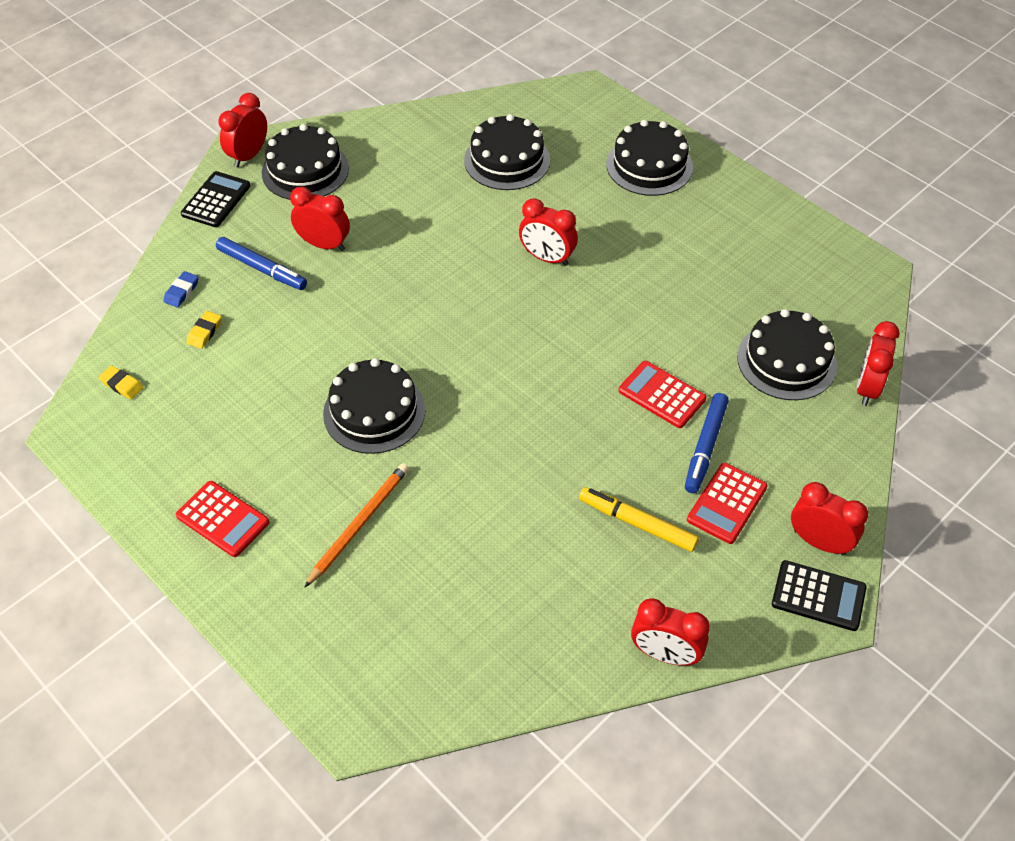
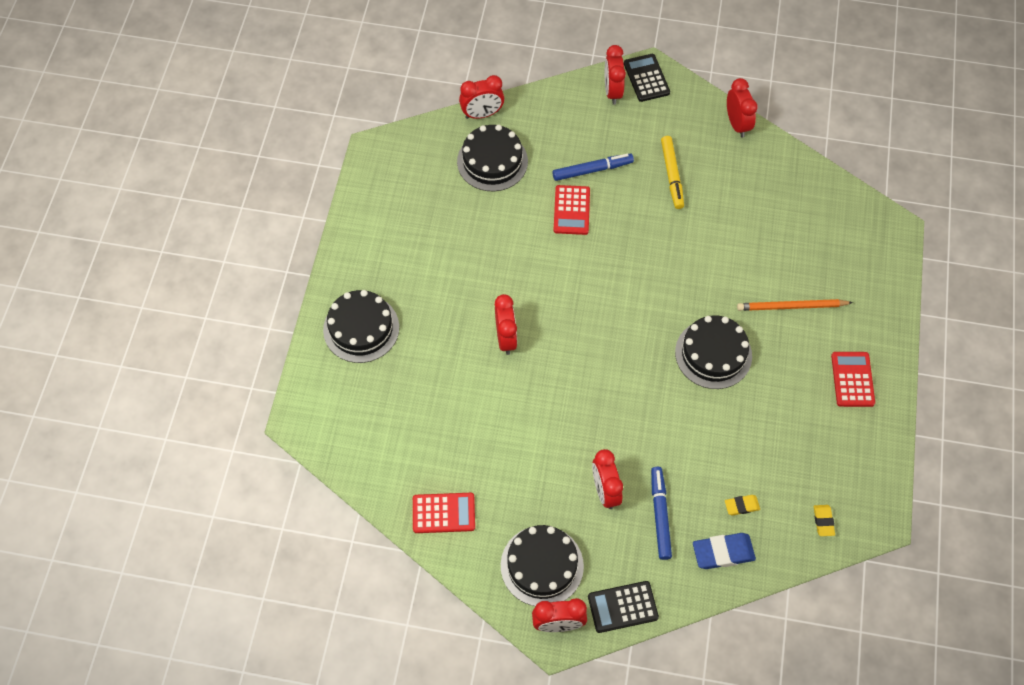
camera: 125 degrees left, 10 degrees up
(182, 292) = (723, 552): blue eraser -> blue eraser, size x1.74
(507, 160) = (424, 427): black cake -> none
(727, 503) = (623, 142): red calculator -> red calculator (443, 513)

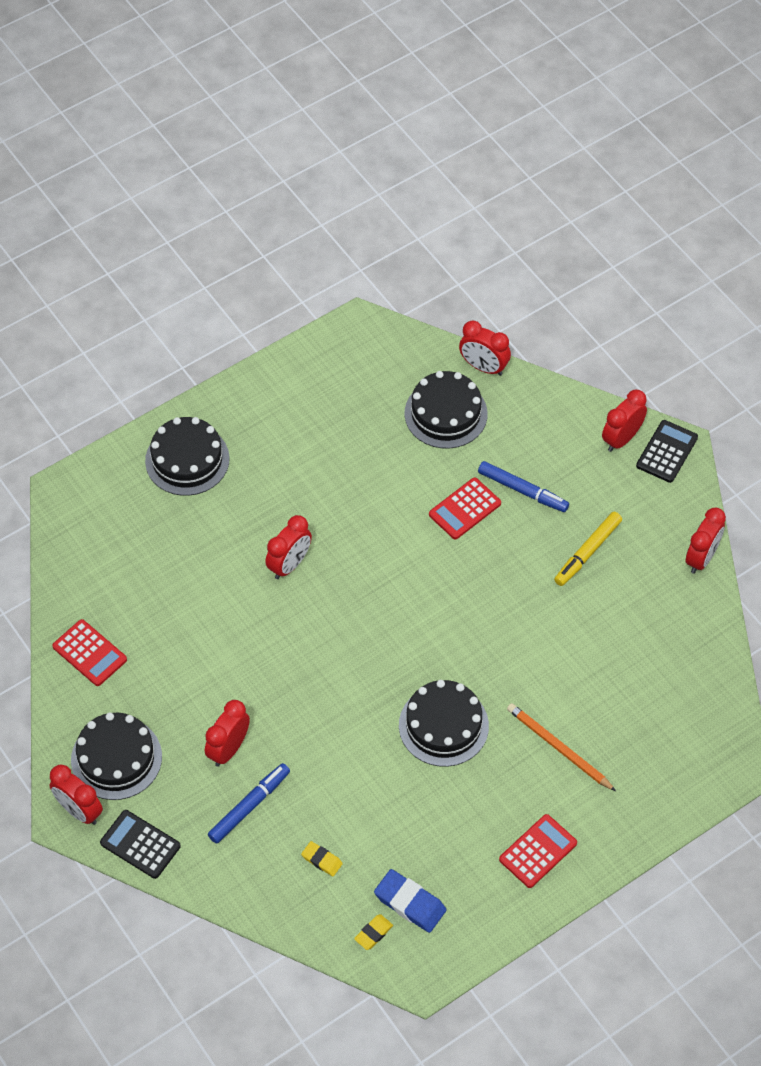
camera: 45 degrees right, 5 degrees down
(723, 552) = (264, 879): blue eraser -> blue eraser (410, 903)

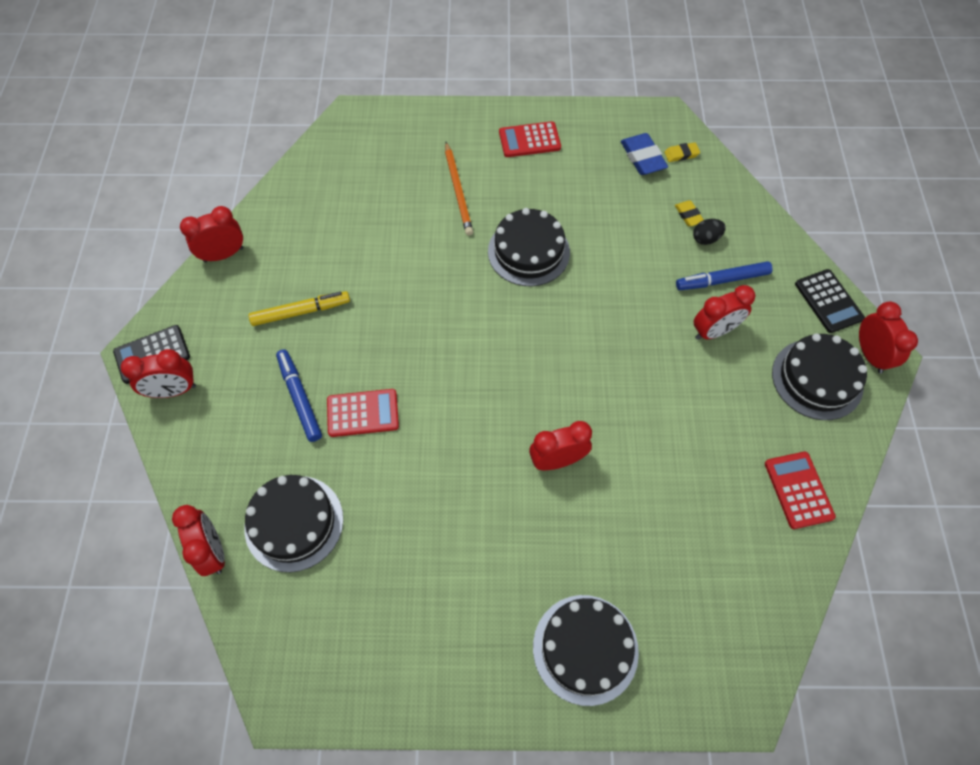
camera: 145 degrees left, 5 degrees up
(289, 843) = (706, 239): none -> black egg

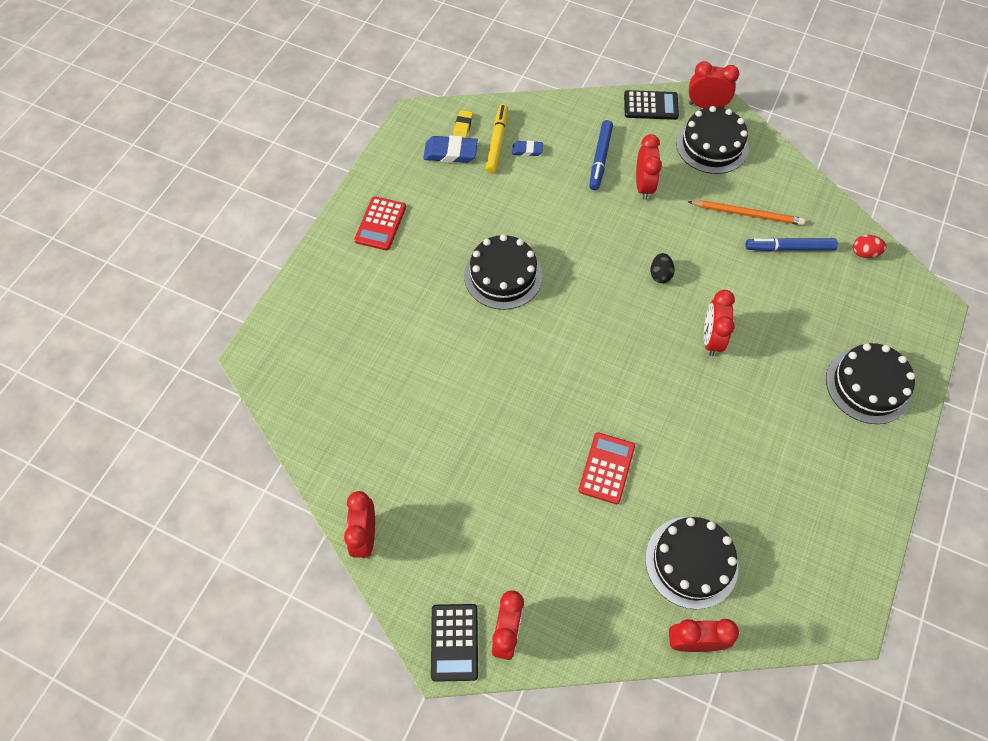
camera: 65 degrees left, 0 degrees up
(299, 398) = (567, 516): blue marker -> blue marker (789, 248)
(301, 312) = (473, 484): yellow marker -> yellow marker (497, 142)
(458, 191) = (405, 302): orange pencil -> orange pencil (747, 214)
(688, 215) = (527, 150): yellow eraser -> blue eraser
(706, 239) = (556, 150): black egg -> black egg (660, 274)
(772, 594) = (864, 253): none -> red egg
(798, 490) = (793, 200): red calculator -> none

